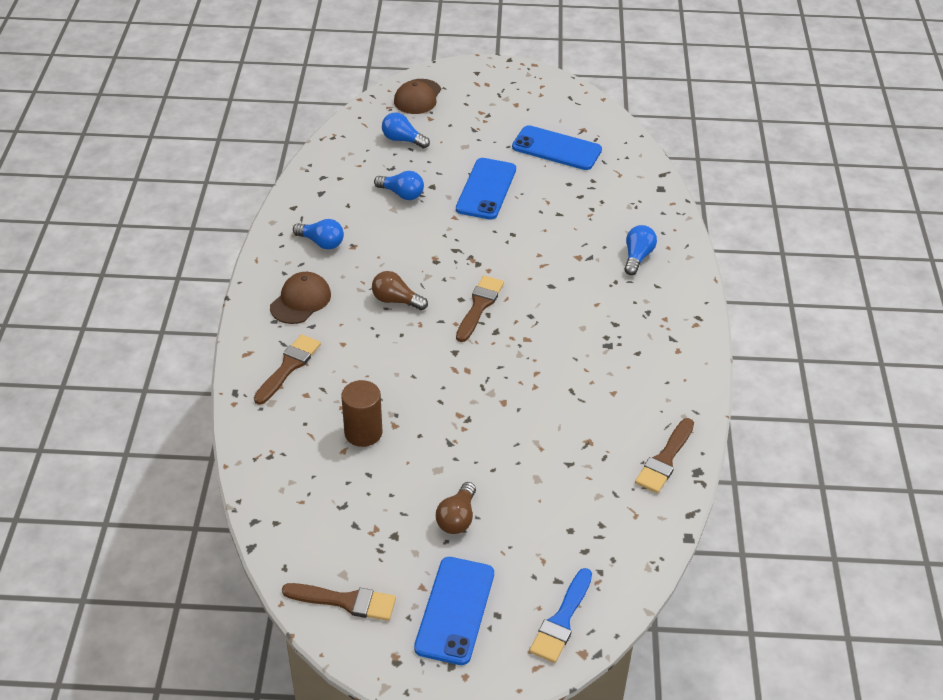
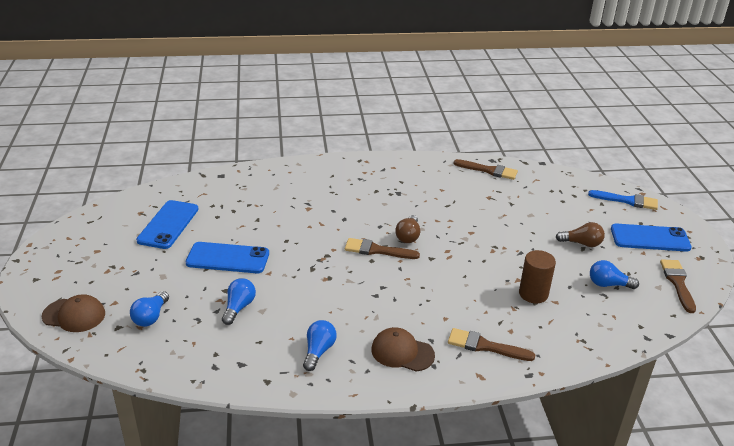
camera: 100 degrees left, 10 degrees down
(396, 300) = (384, 294): brown light bulb -> brown light bulb (408, 236)
(637, 257) = (303, 183): blue light bulb -> blue light bulb (608, 284)

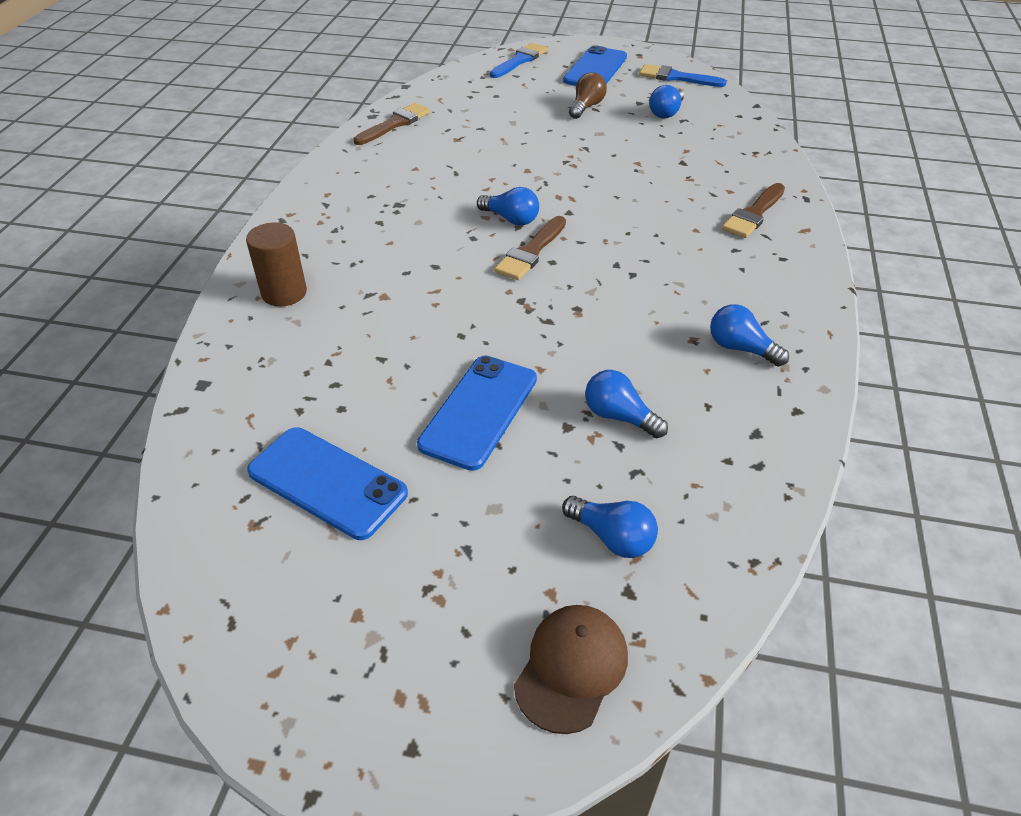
camera: 70 degrees left, 10 degrees up
(402, 352) = (755, 276): brown cap -> none
(408, 236) = (511, 219): brown light bulb -> blue light bulb
(533, 294) = (668, 160): brown cylinder -> brown cylinder (284, 293)
(677, 283) = (676, 77): brown brush -> blue brush

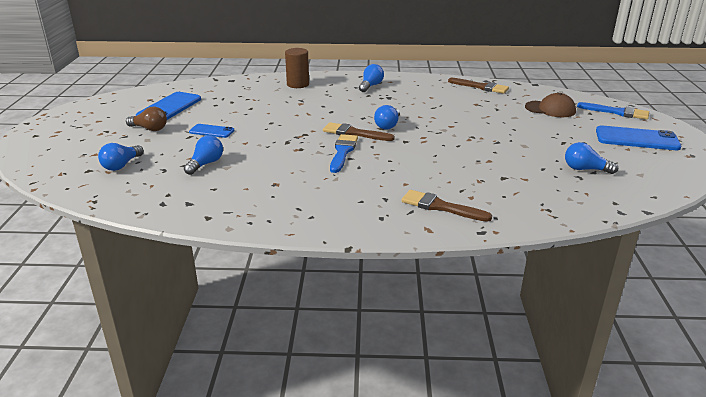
camera: 80 degrees right, 15 degrees down
(479, 411) = (211, 131): blue phone -> blue phone, size x0.57
(571, 668) = (54, 160): brown cap -> brown cap (550, 109)
(586, 107) = (563, 139): brown light bulb -> brown light bulb (150, 129)
(676, 77) = (662, 172): blue brush -> blue brush (343, 152)
(740, 348) = (268, 199): blue light bulb -> blue light bulb (371, 86)

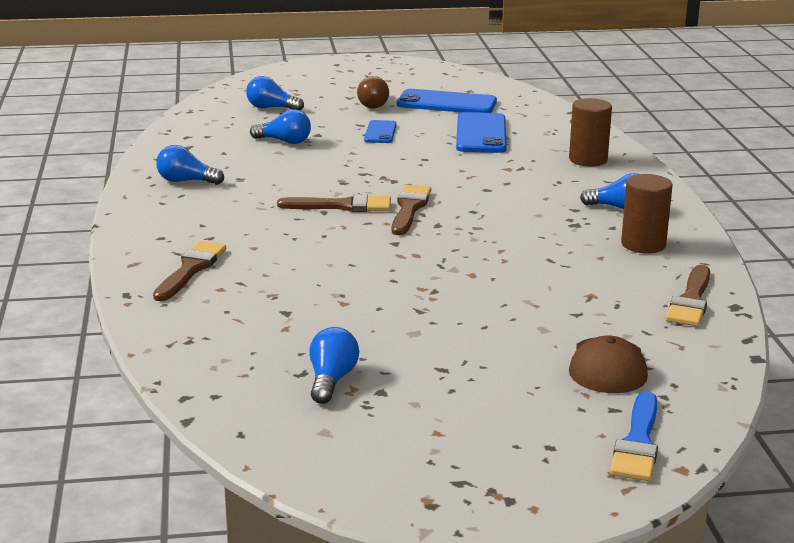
camera: 80 degrees right, 5 degrees down
(343, 152) = (342, 206): blue brush -> brown brush
(388, 125) = (449, 229): blue light bulb -> blue light bulb (186, 181)
(417, 87) = (643, 244): none -> brown cylinder
(636, 139) = (491, 448): blue phone -> blue phone (481, 134)

